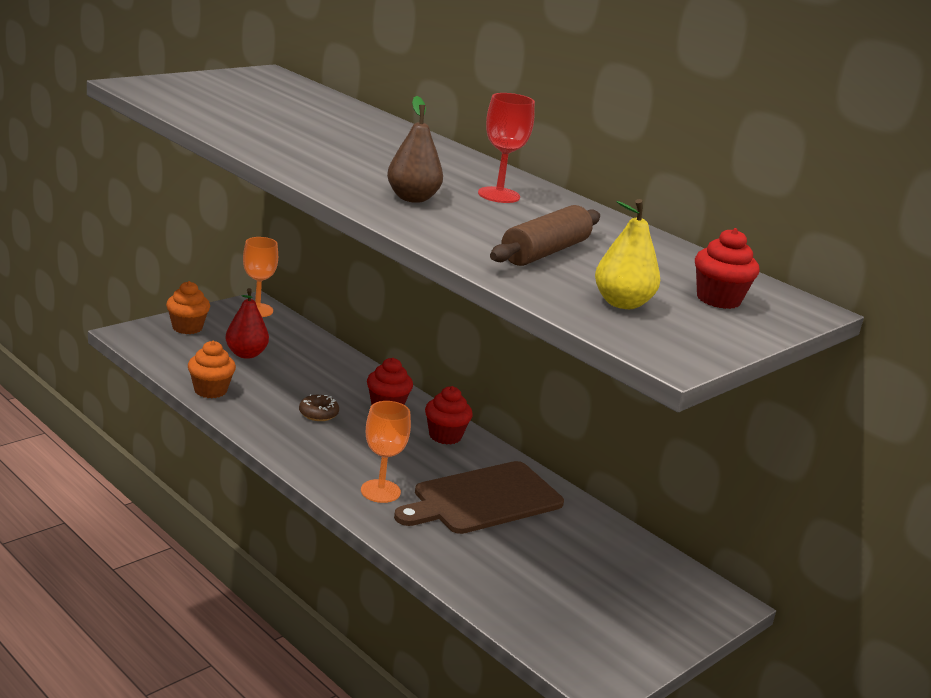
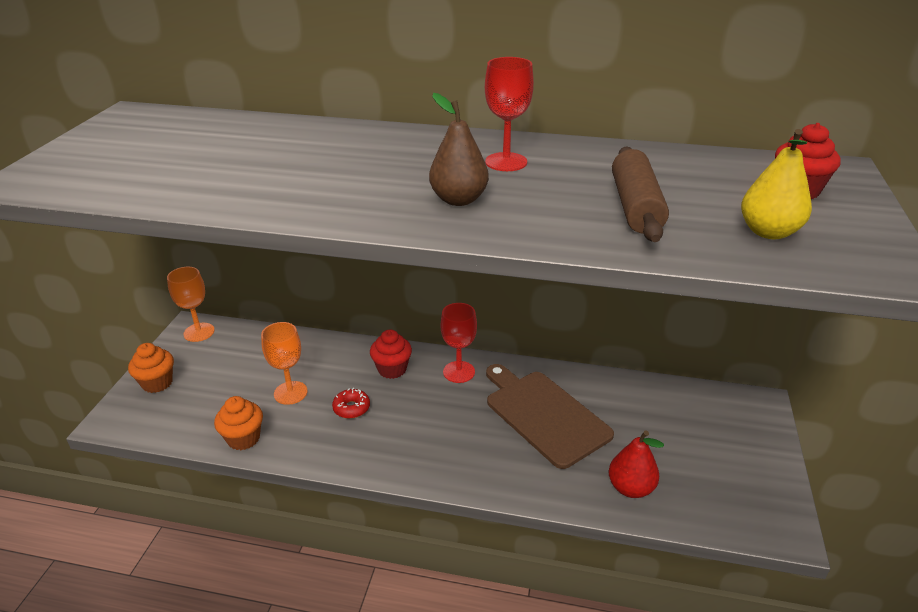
camera: 30 degrees left, 10 degrees up
(246, 354) = (234, 382): red pear -> red pear (630, 488)
(318, 414) = (351, 408): brown donut -> red donut
(380, 491) = (474, 456): orange goblet -> orange goblet (290, 393)
(445, 436) = (459, 372): red cupcake -> red goblet
(483, 499) = (544, 415): brown cutting board -> brown cutting board turned 120 degrees clockwise

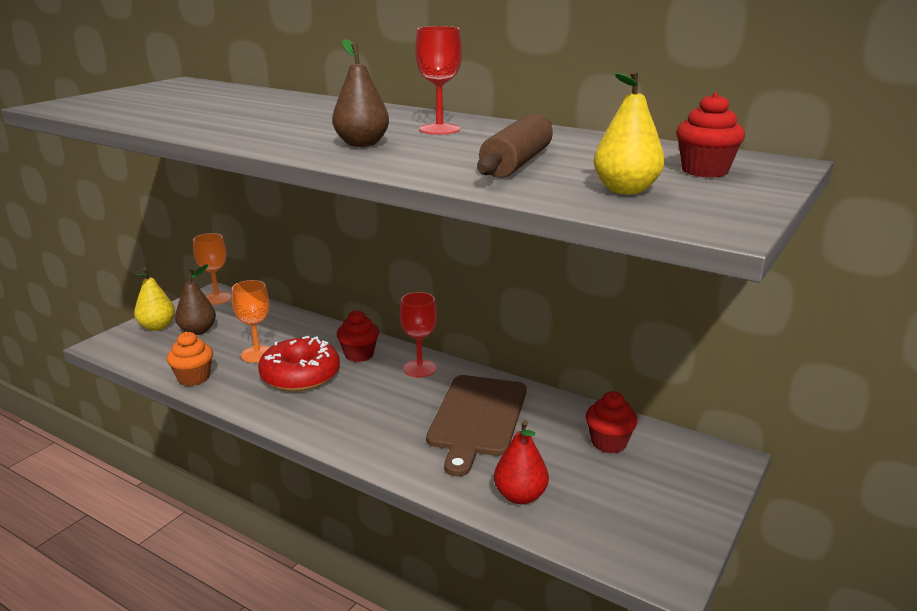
camera: 20 degrees right, 10 degrees down
(157, 383) = (157, 327): orange cupcake -> yellow pear
(207, 378) = (198, 331): none -> brown pear
(351, 408) = (300, 376): red donut -> red donut, size x2.14
(544, 415) = (477, 418): brown cutting board -> brown cutting board turned 150 degrees counterclockwise
(665, 412) = (609, 443): none -> red cupcake

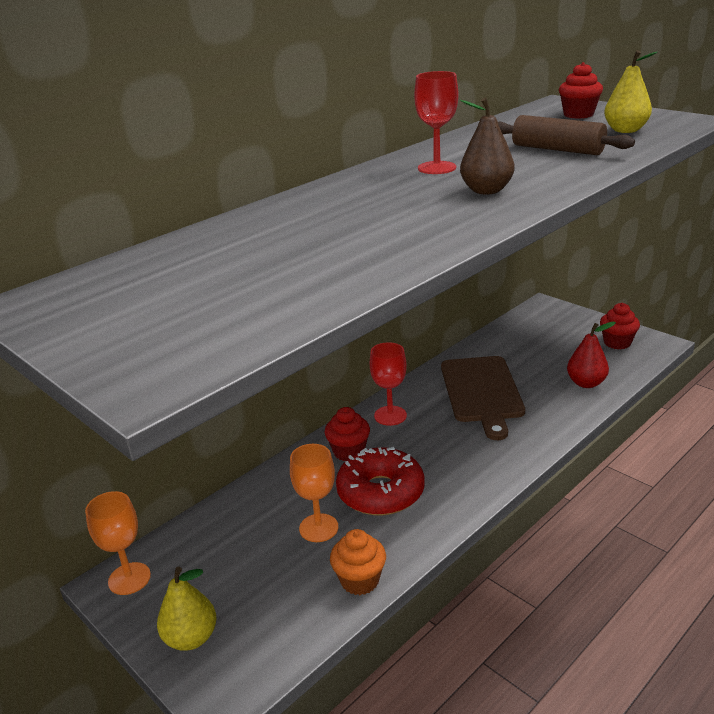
camera: 75 degrees left, 5 degrees up
(198, 331) = (227, 589): brown pear -> none
(477, 418) = (482, 392): brown cutting board -> brown cutting board turned 60 degrees clockwise
(609, 443) = (523, 341): red cupcake -> red cupcake (617, 343)

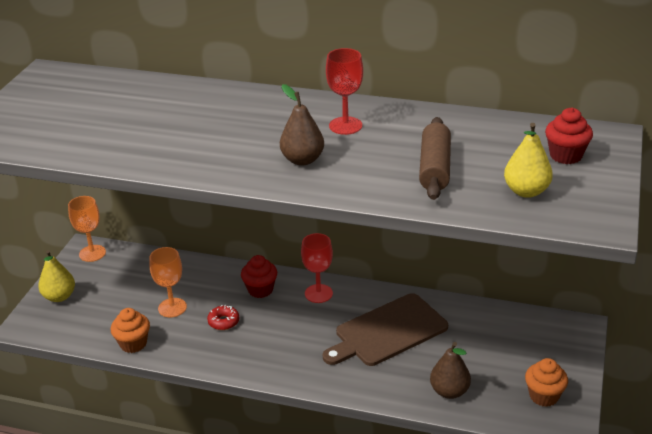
camera: 60 degrees right, 5 degrees up
(380, 492) = (223, 322): red donut -> red donut, size x0.47
(586, 383) = (449, 391): red pear -> brown pear
(617, 343) = (544, 396): red cupcake -> orange cupcake

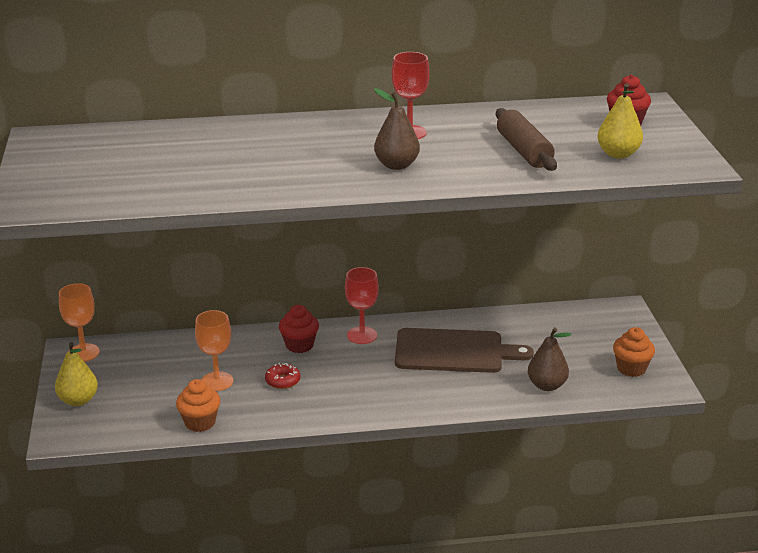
camera: 25 degrees left, 5 degrees down
(387, 331) = (454, 351): brown cutting board -> brown cutting board turned 120 degrees counterclockwise

